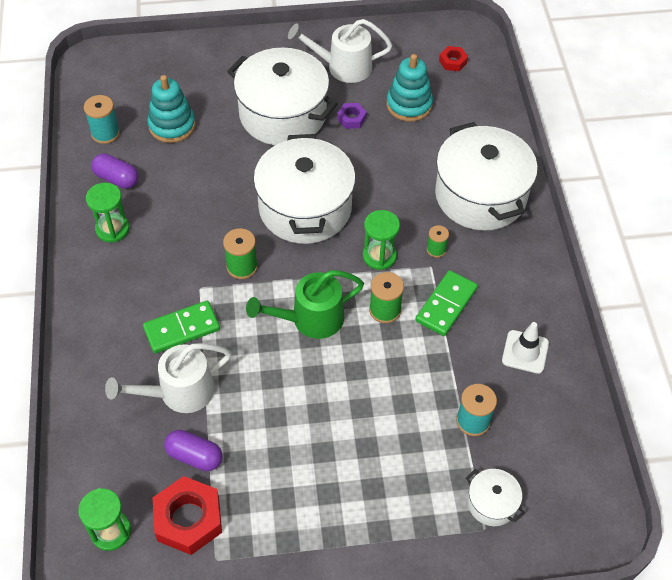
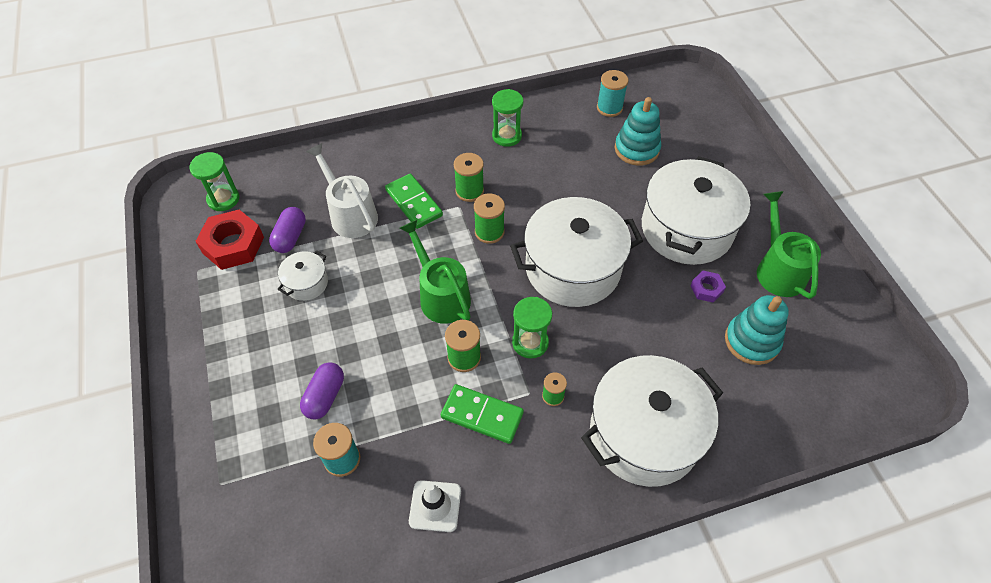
camera: 80 degrees right, 0 degrees up
(116, 178) = (561, 126): purple capsule -> purple capsule (325, 396)
(181, 275) = (469, 191): none -> green spool
(342, 67) = (777, 269): white watering can -> green watering can
(453, 62) = (843, 379): red nut -> none
(492, 503) = (248, 488): white pot -> white pot (306, 283)

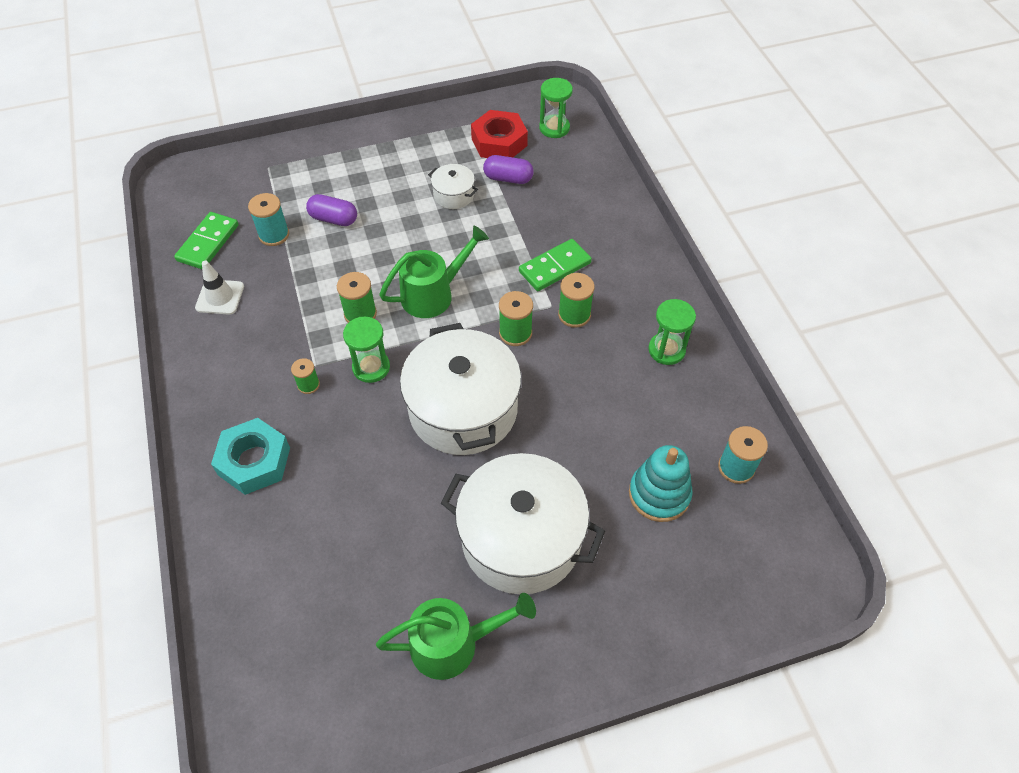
camera: 90 degrees right, 0 degrees up
(350, 214) = (538, 218): white watering can -> none
(482, 415) = (297, 328): green domino -> green domino (208, 243)
(644, 434) = (254, 461): white pot -> turquoise nut
(706, 289) = (427, 549): purple nut -> none
(751, 341) = (349, 588): turquoise stacking toy -> none

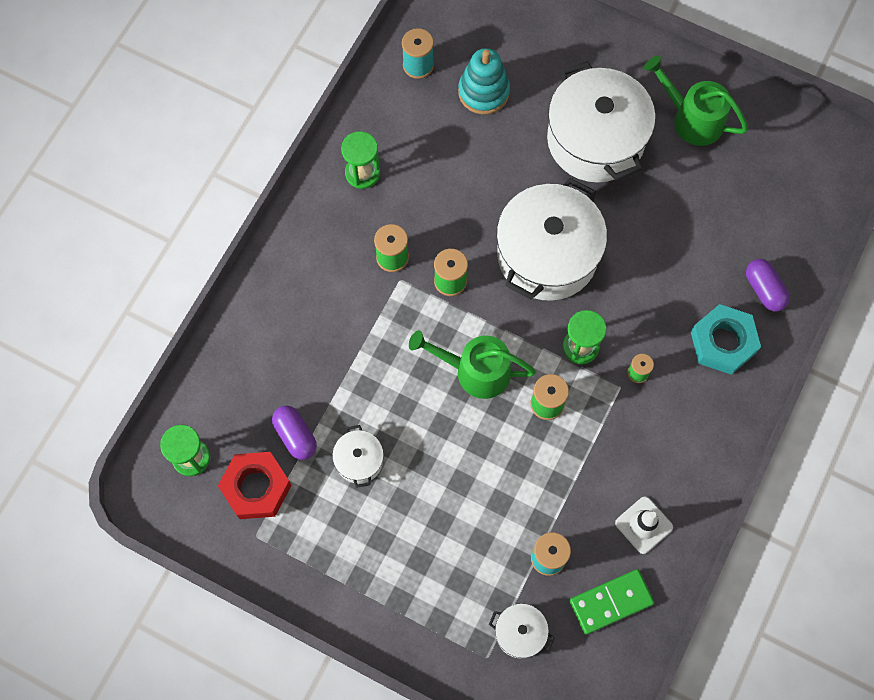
camera: 135 degrees left, 15 degrees up
(257, 190) = (520, 633): none -> white pot
(333, 219) = (483, 529): purple capsule -> purple capsule (764, 290)
(554, 267) = (359, 310): green domino -> none

